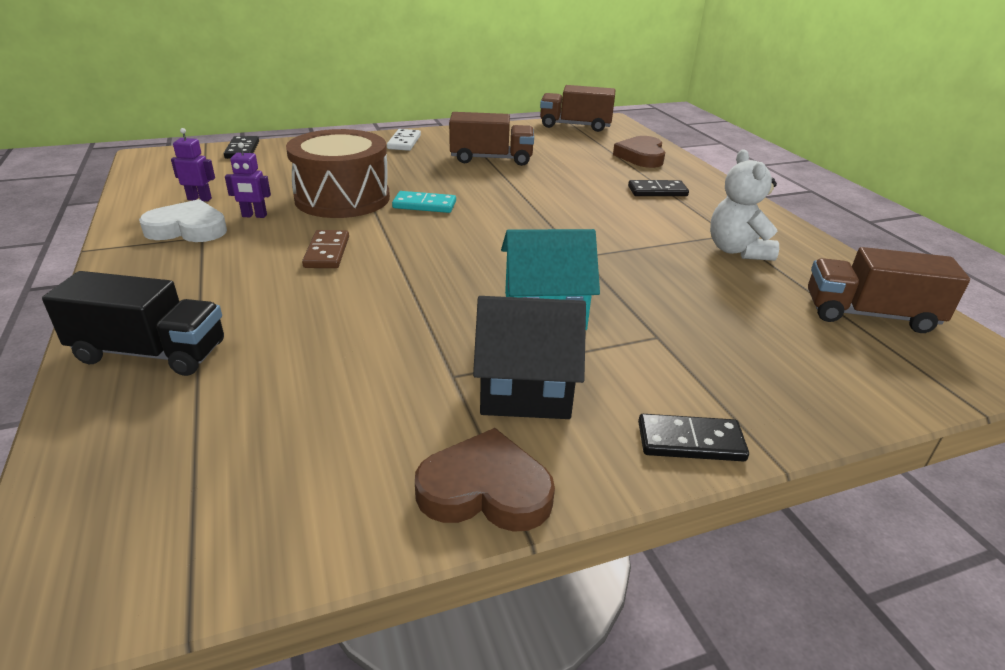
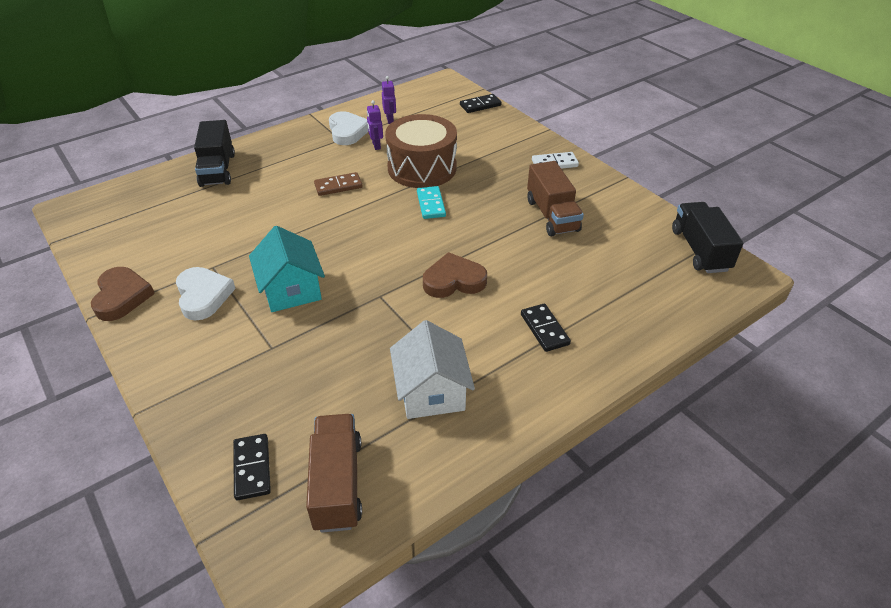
camera: 75 degrees right, 10 degrees up
(525, 389) = (203, 296): black house -> white heart
(575, 125) = (700, 250): brown truck -> black truck
(641, 156) = (639, 310): brown heart -> brown heart (454, 280)
(690, 441) = (160, 369): black domino -> black domino (252, 468)
(737, 250) = (431, 391): white teddy bear -> white house

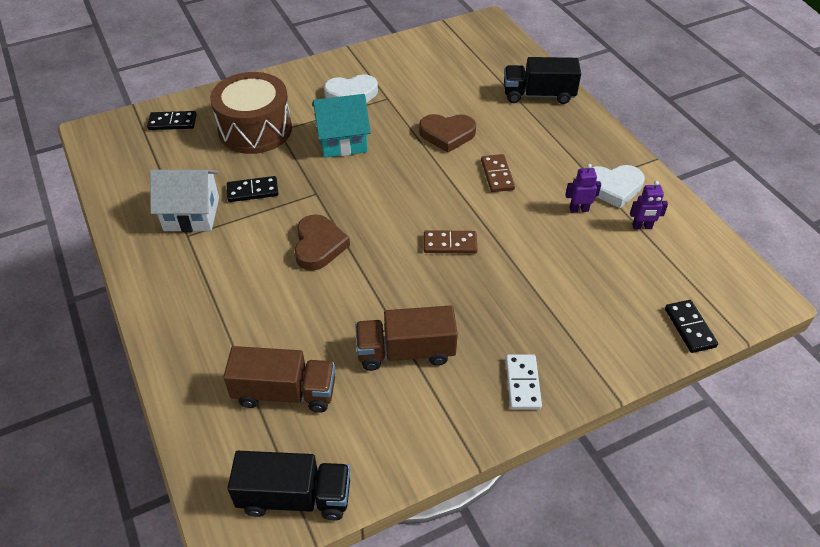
camera: 100 degrees right, 5 degrees up
(122, 297) = (364, 57): brown heart -> brown heart (447, 134)
(337, 483) = (138, 159): brown truck -> brown truck (285, 392)
(422, 168) = (525, 245): brown drum -> brown drum (255, 129)
(431, 204) = (450, 244): turquoise domino -> brown domino
(544, 329) = (227, 302): black domino -> black domino (253, 191)

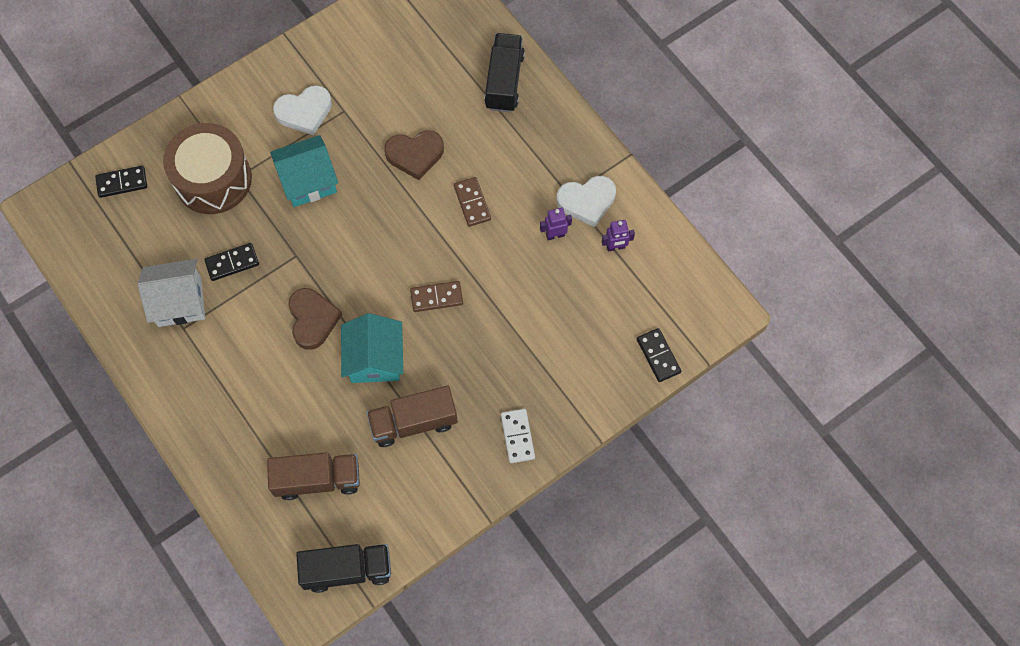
camera: 10 degrees left, 20 degrees up
(375, 288) = (375, 359): none -> turquoise house
(538, 95) = (504, 81): black truck -> black truck turned 105 degrees clockwise

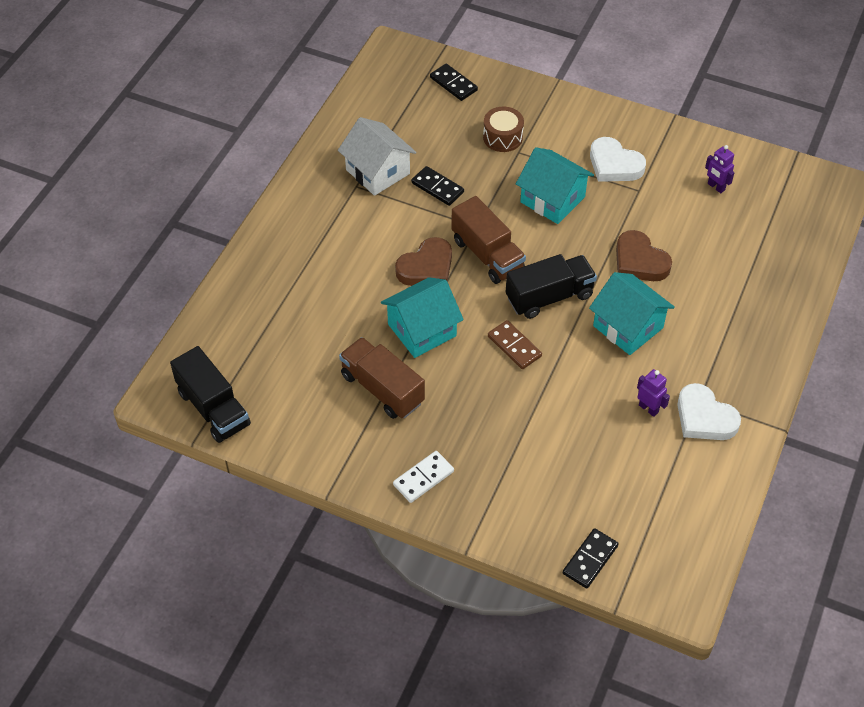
camera: 60 degrees right, 15 degrees down
(213, 179) = (502, 137): brown drum -> brown drum, size x0.52
(317, 480) = (282, 345): brown truck -> brown truck (487, 255)
(472, 203) = (628, 327): brown domino -> turquoise house
(504, 81) = (771, 291): black truck -> black truck (549, 297)
(615, 247) = (676, 465): purple robot -> purple robot (716, 187)

